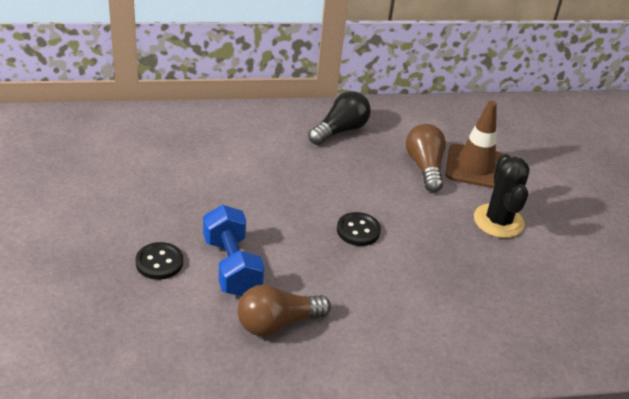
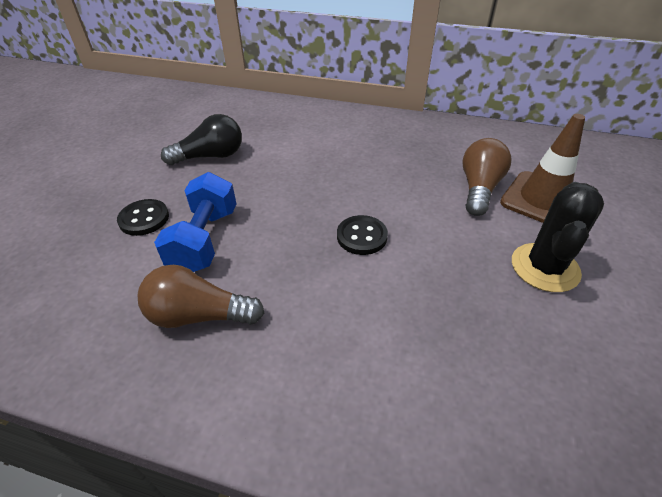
camera: 30 degrees right, 5 degrees up
(340, 130) = (407, 138): black light bulb -> black light bulb (210, 156)

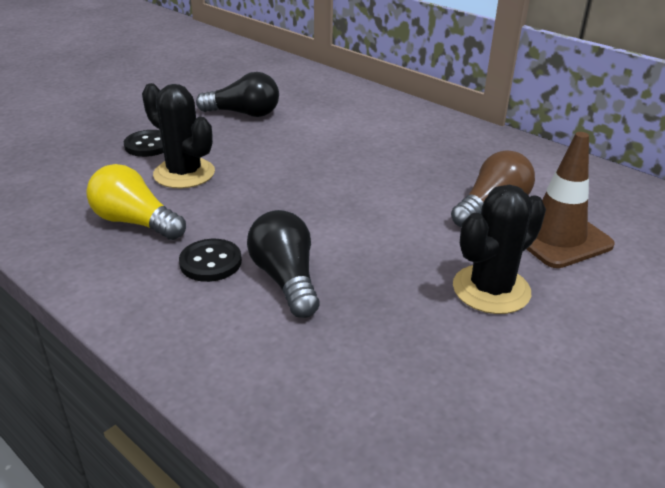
camera: 25 degrees right, 10 degrees down
(199, 315) = (135, 222): brown light bulb -> yellow light bulb
(204, 240) = (184, 173): blue dumbbell -> black cactus
(362, 236) = (325, 211): black button -> black button (210, 262)
(389, 324) = (286, 279): none -> black light bulb

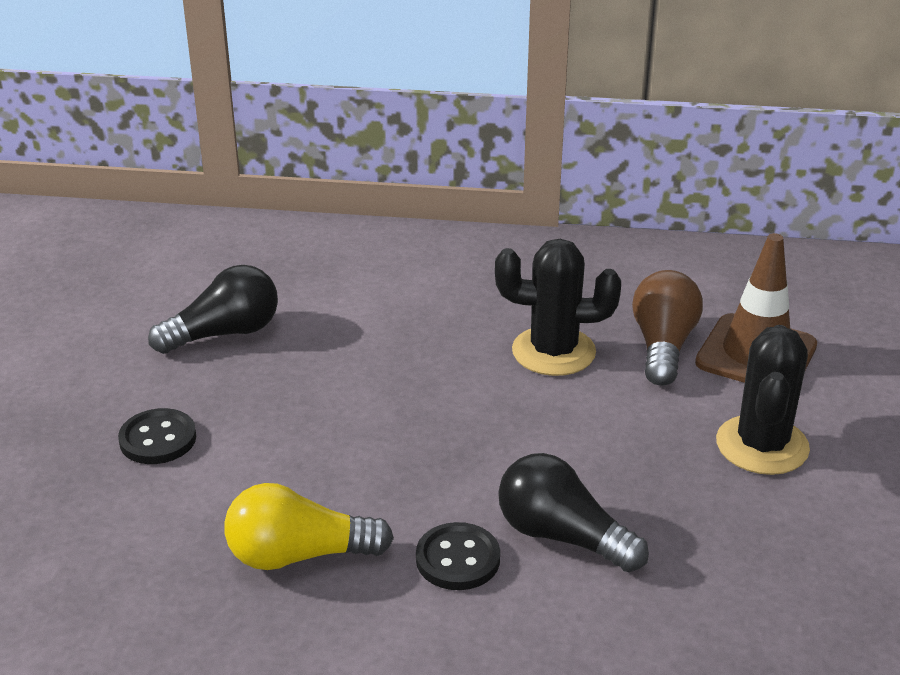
camera: 35 degrees left, 0 degrees up
(184, 173) = (267, 459): black cactus -> black cactus (553, 351)

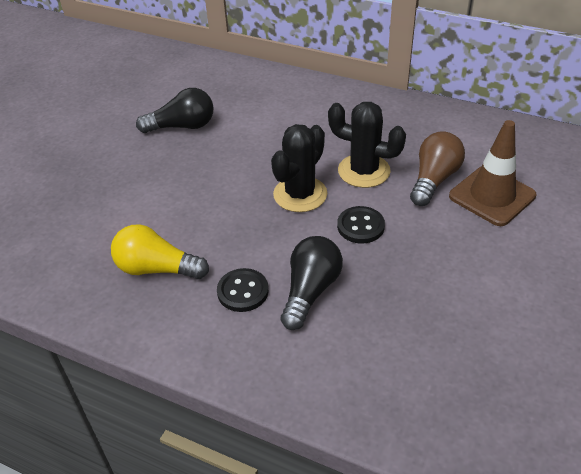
camera: 20 degrees right, 10 degrees up
(158, 439) = (117, 183): black button -> black button (360, 226)
(562, 536) = (310, 291): black light bulb -> black light bulb turned 60 degrees clockwise
(762, 445) = (465, 258): black cactus -> black cactus (300, 194)

